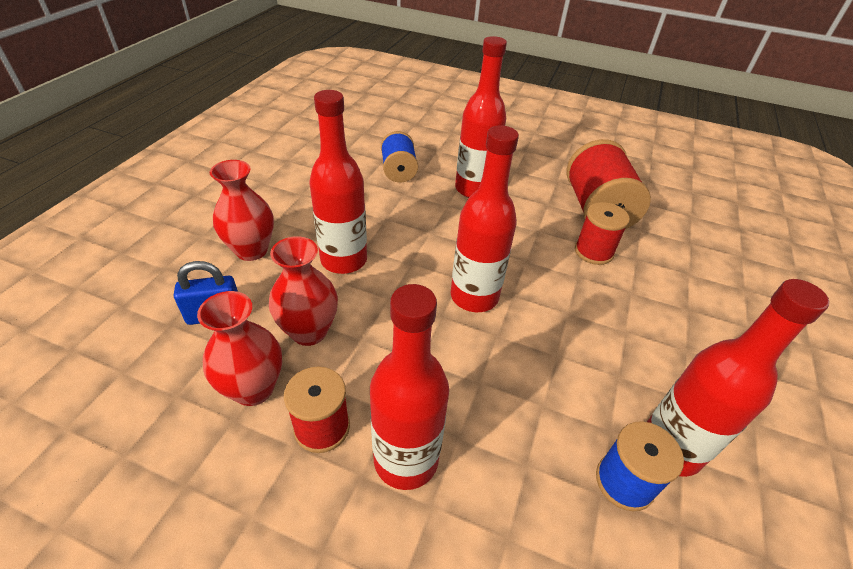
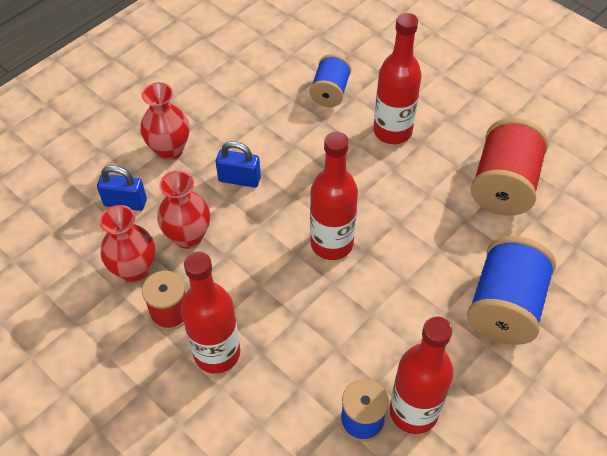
camera: 25 degrees right, 10 degrees up
(344, 260) = (239, 179): red bottle -> blue padlock
(593, 252) = (468, 230): red spool -> none
(674, 309) = (504, 306): none -> blue spool

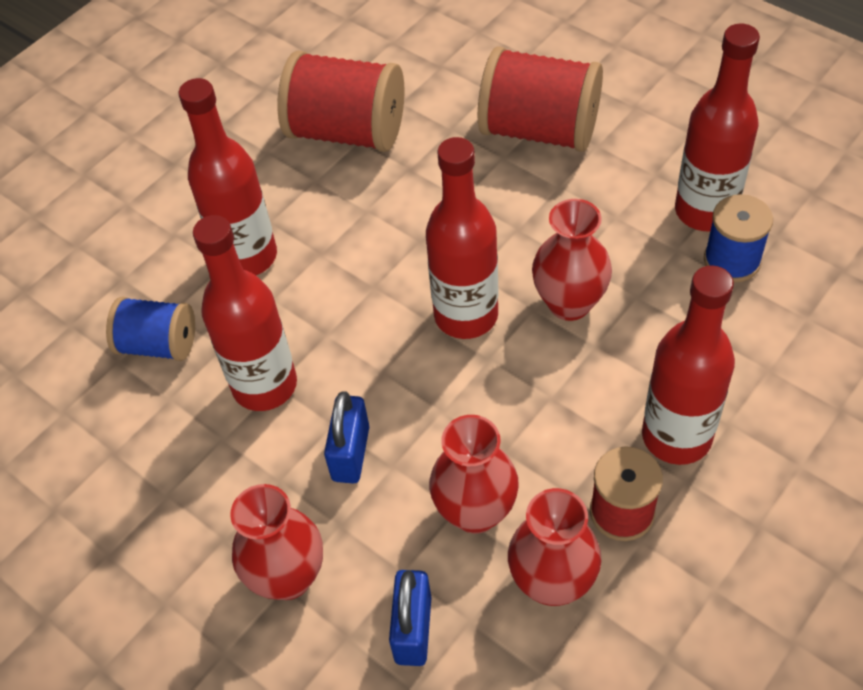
camera: 90 degrees left, 0 degrees up
(293, 140) = (264, 385): none -> red bottle
(334, 305) = (569, 303): none -> red vase
(504, 306) = (539, 130): blue spool -> red spool

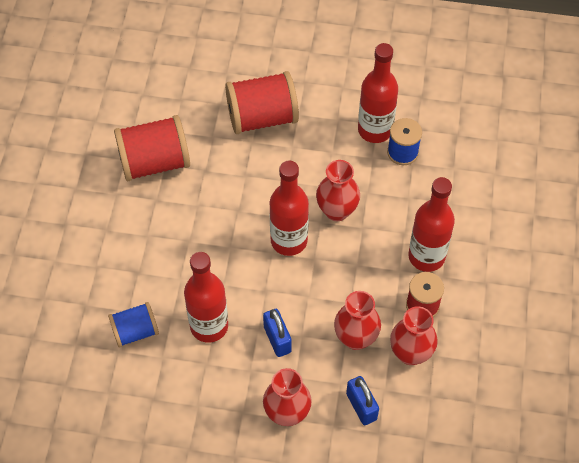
camera: 35 degrees left, 5 degrees up
(247, 257) = (149, 261): red bottle -> none

